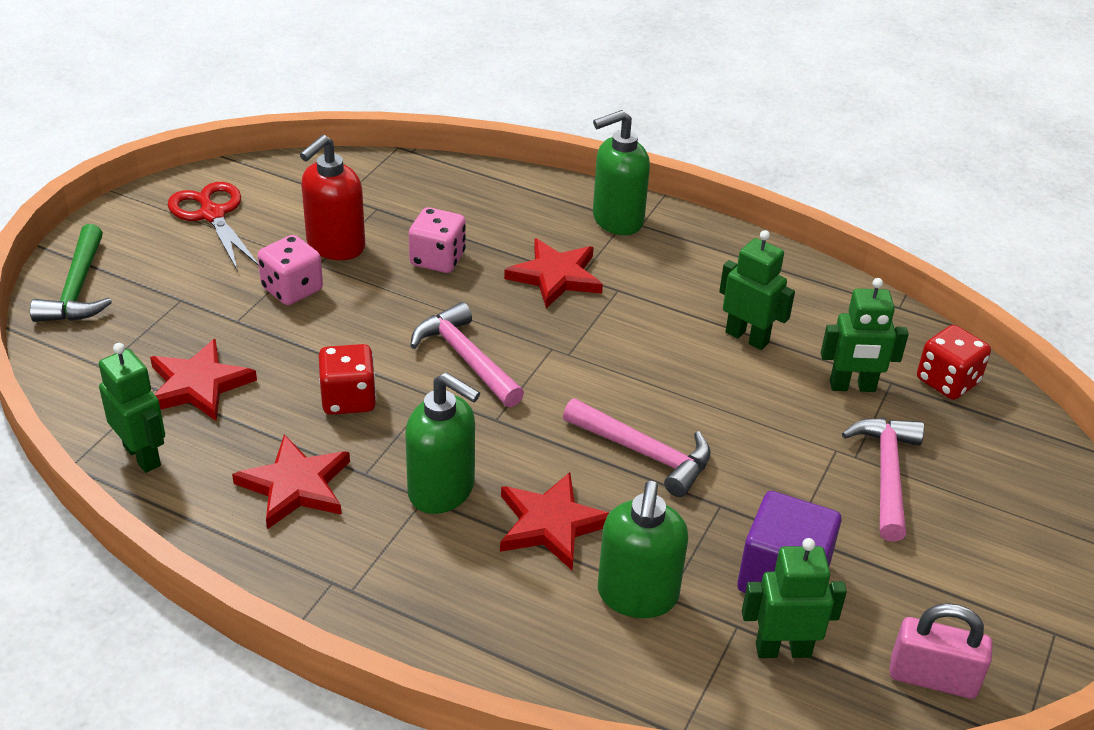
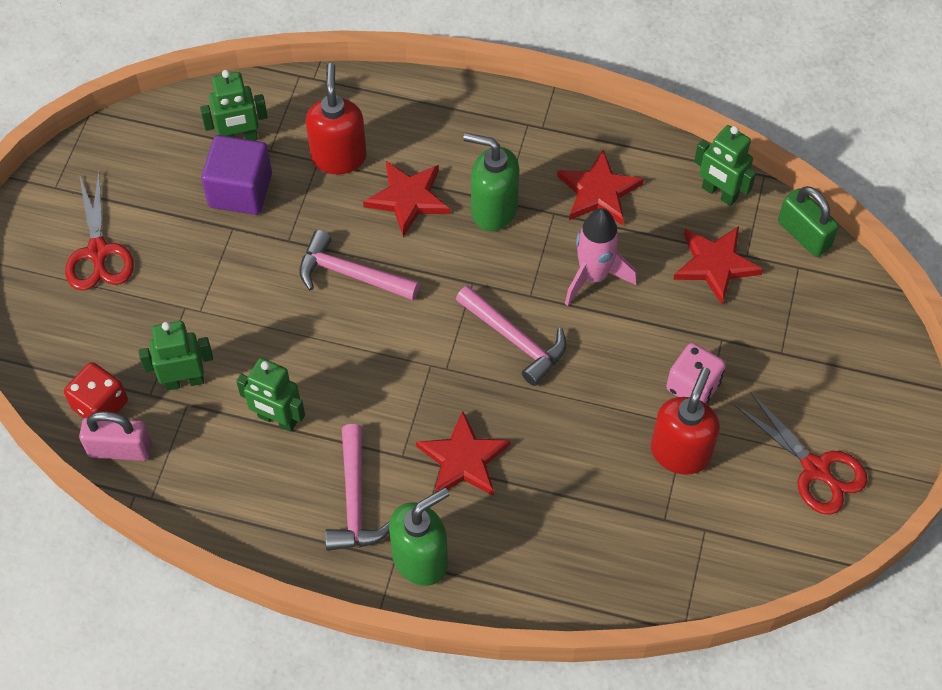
camera: 170 degrees right, 20 degrees up
(72, 394) = (803, 235): none -> green padlock
(78, 288) = (874, 344): green hammer -> none
(348, 399) = (593, 276): red dice -> pink rocket
(437, 259) = (579, 457): pink dice -> none
(637, 596) = (339, 157): green soap dispenser -> red soap dispenser
(886, 474) = (161, 294): pink hammer -> pink hammer (355, 500)
(932, 678) = (142, 139): pink padlock -> pink padlock (120, 449)
(976, 536) = (98, 252): none -> red scissors

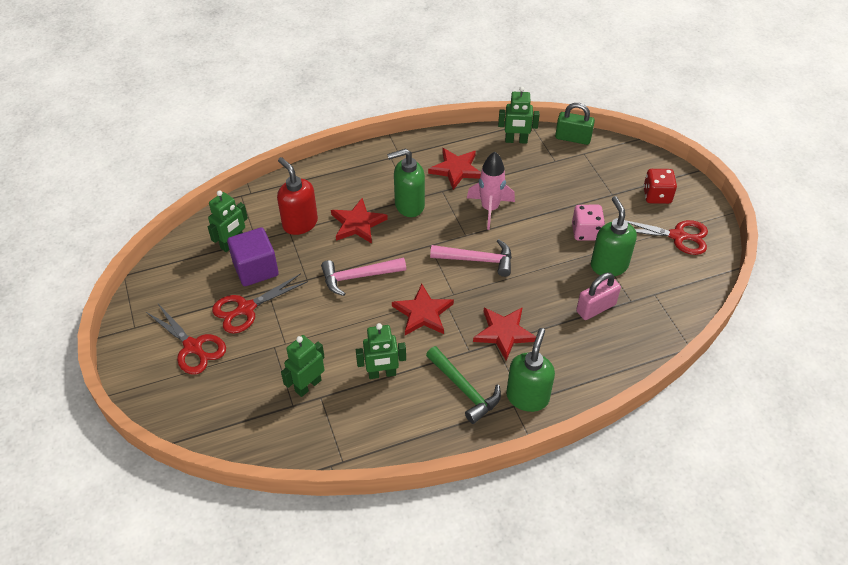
camera: 35 degrees left, 10 degrees down
(100, 405) = (266, 429): red dice -> red dice (657, 195)
(120, 449) = (300, 446): pink padlock -> pink padlock (596, 308)
(190, 238) = (246, 309): none -> red scissors
(355, 500) = (464, 389): pink hammer -> green hammer
(680, 452) = (609, 265): red soap dispenser -> green soap dispenser
(715, 265) = (544, 172): red star -> red star (423, 313)

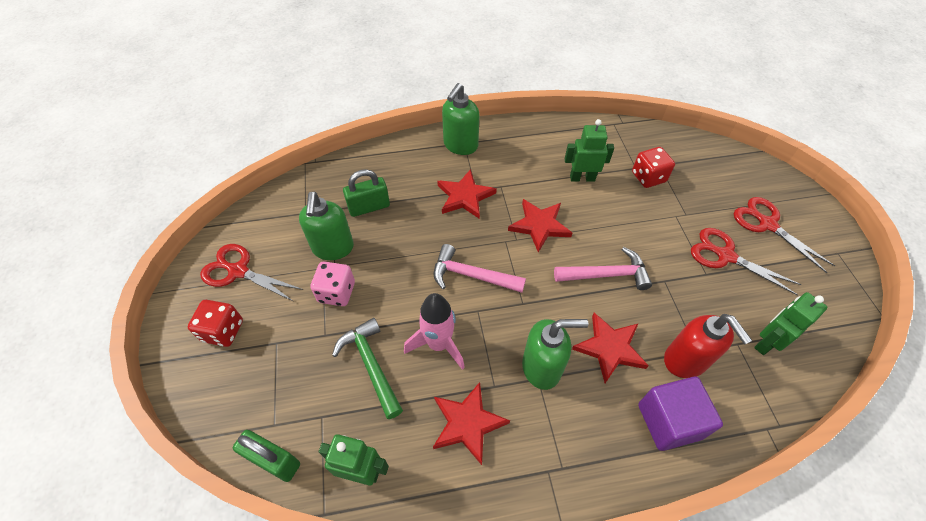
camera: 170 degrees left, 5 degrees up
(246, 309) = (725, 256): red scissors -> red scissors turned 120 degrees counterclockwise
(255, 269) = (727, 302): purple cube -> purple cube (669, 421)
(308, 385) = (648, 177): green robot -> red dice
(464, 389) = (511, 157): green hammer -> green hammer (371, 365)
(596, 308) = (369, 207): pink padlock -> green padlock

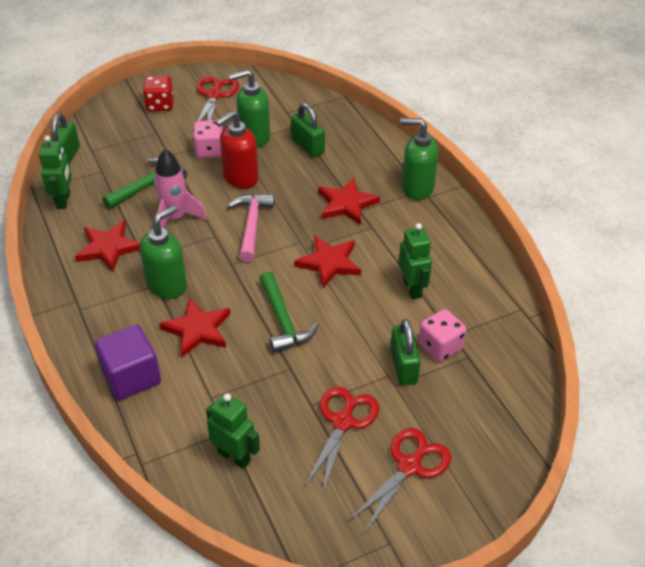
camera: 75 degrees right, 10 degrees down
(542, 367) = (167, 285): green soap dispenser -> green soap dispenser turned 120 degrees counterclockwise
(606, 274) = (283, 320): pink hammer -> green hammer
(648, 177) = (440, 347): red dice -> pink dice
(667, 204) = (403, 366): none -> green padlock
(685, 360) = (197, 387): red soap dispenser -> red soap dispenser (240, 178)

